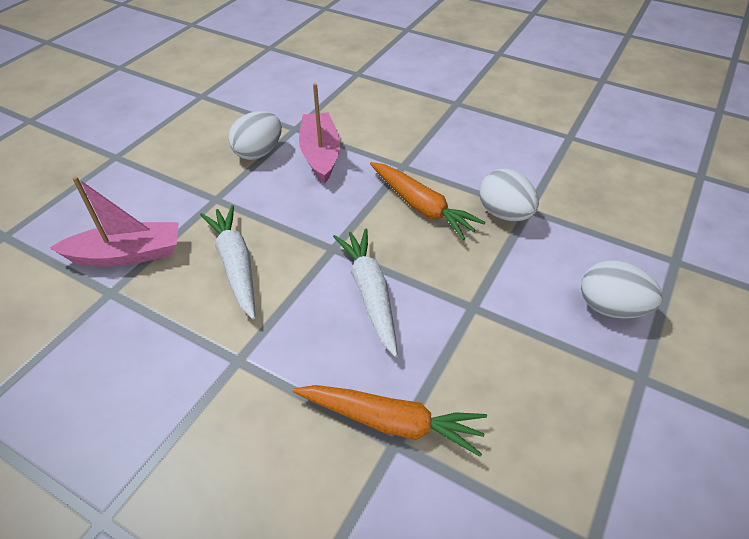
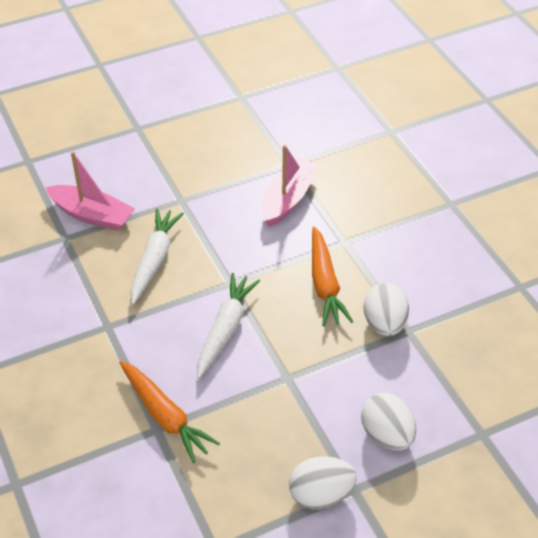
camera: 35 degrees right, 0 degrees up
(259, 153) = (242, 174): white egg -> white egg (321, 495)

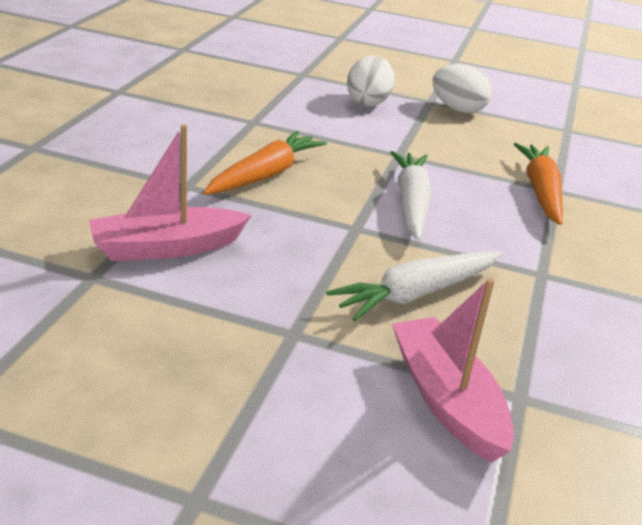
camera: 140 degrees left, 15 degrees down
(225, 329) = (411, 203): white carrot -> white carrot turned 120 degrees clockwise
(384, 324) = (264, 133): white egg -> none

